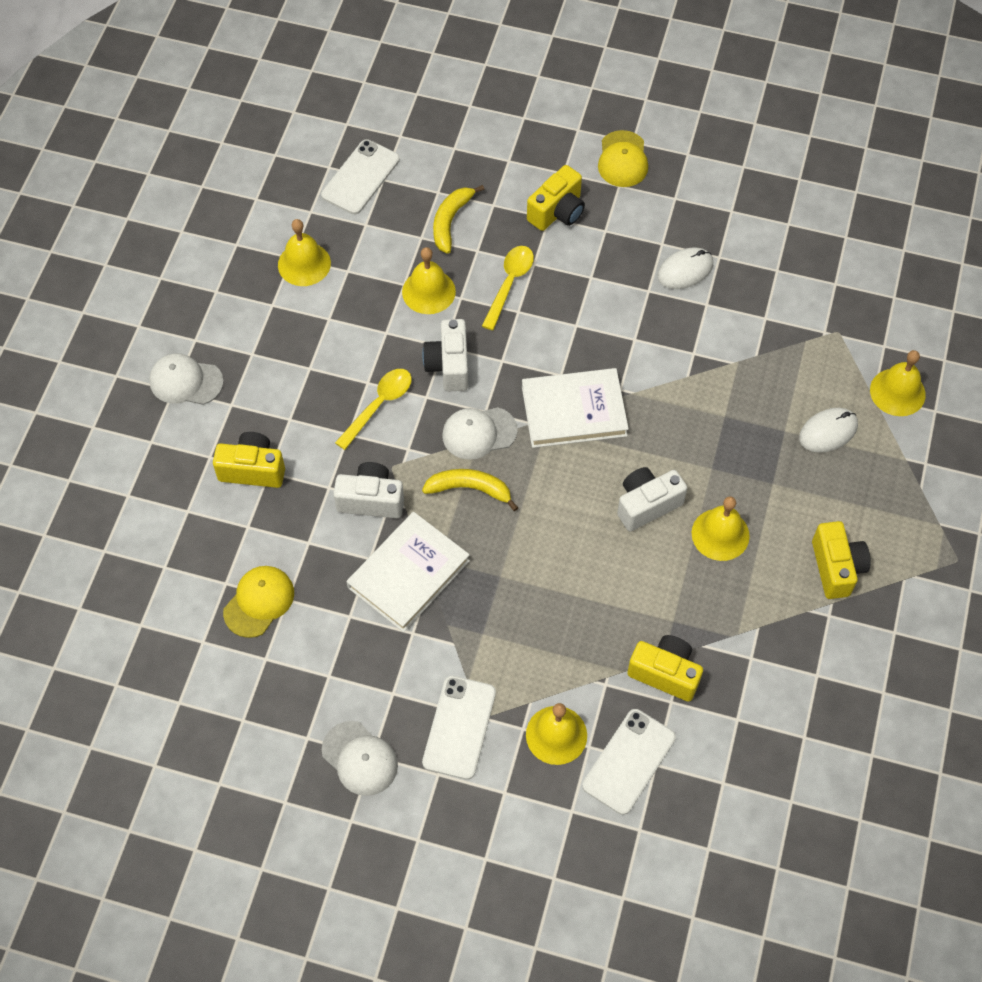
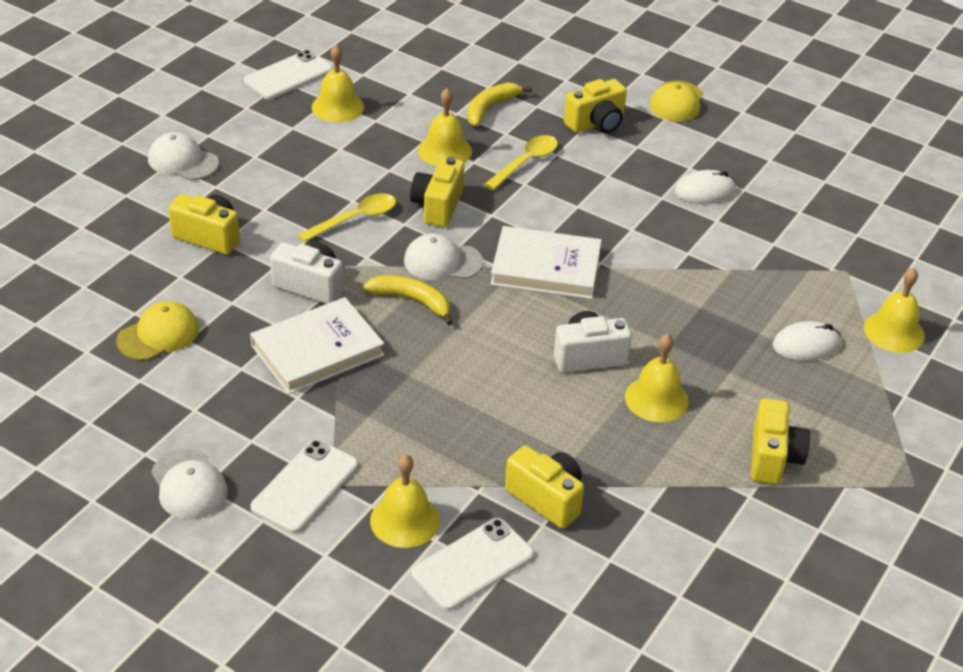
camera: 15 degrees right, 20 degrees down
(361, 177) = (421, 62): white phone -> white phone (288, 76)
(449, 365) = (438, 206): white camera -> yellow camera

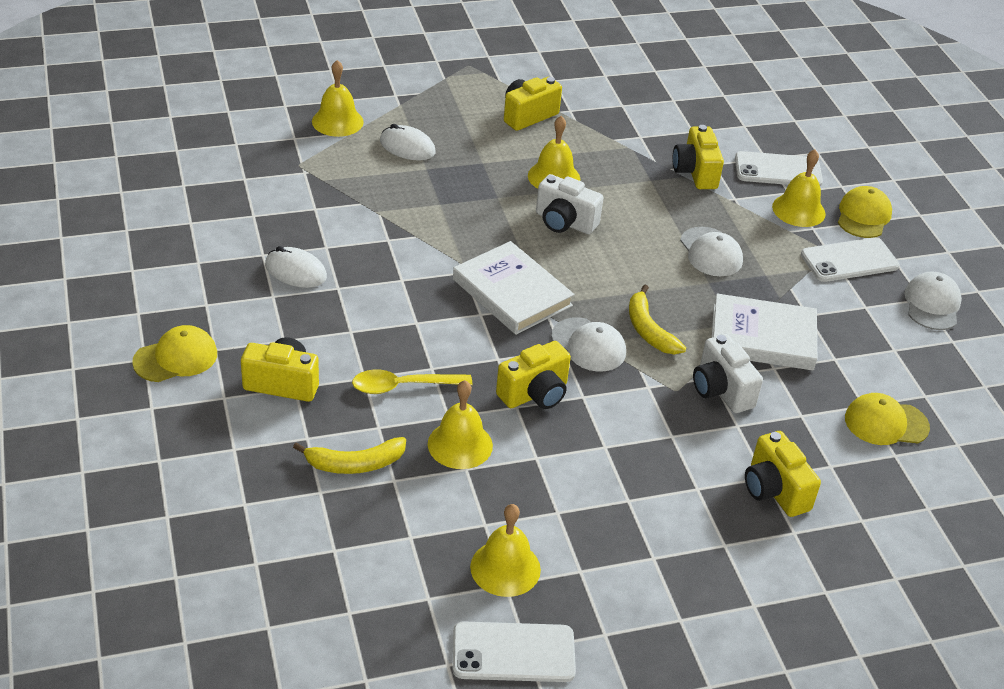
camera: 140 degrees left, 0 degrees up
(183, 161) = (735, 599): white cap -> white cap (711, 252)
(334, 560) = (863, 216): none -> yellow cap
(355, 219) = (622, 426): yellow spoon -> none

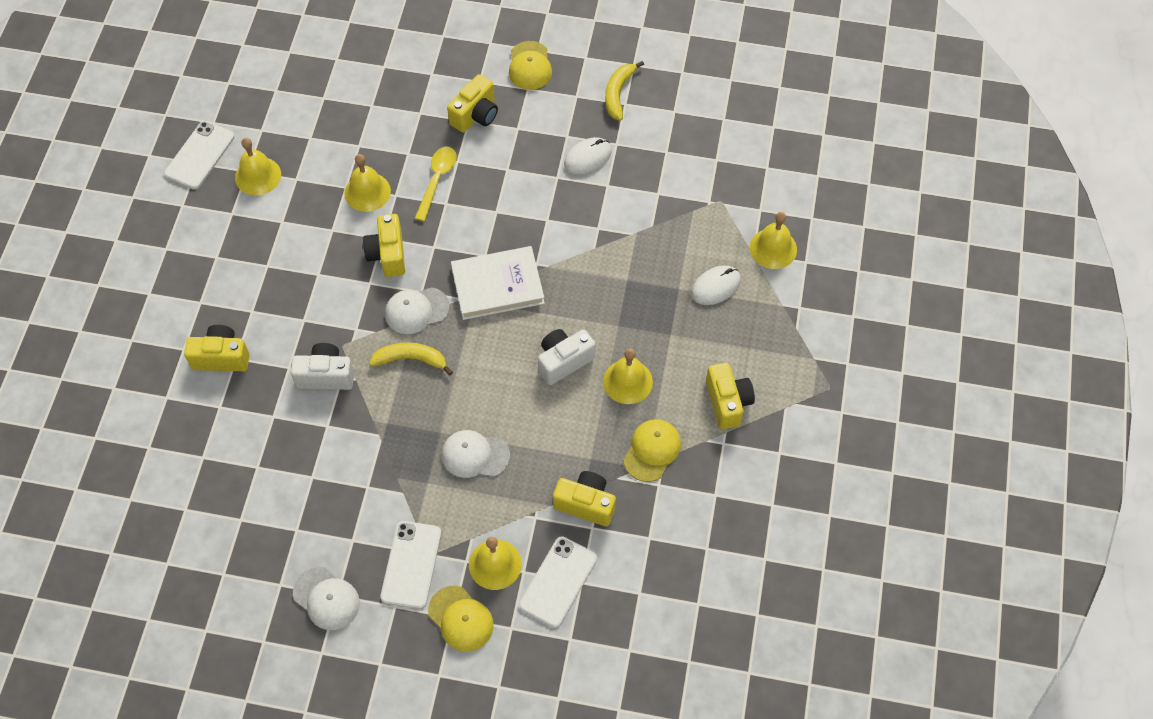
camera: 120 degrees right, 20 degrees up
(355, 464) = (383, 130): yellow banana -> yellow banana (618, 94)
(762, 337) = (361, 437): white book -> none
(886, 423) = (232, 471): yellow cap -> yellow cap (652, 450)

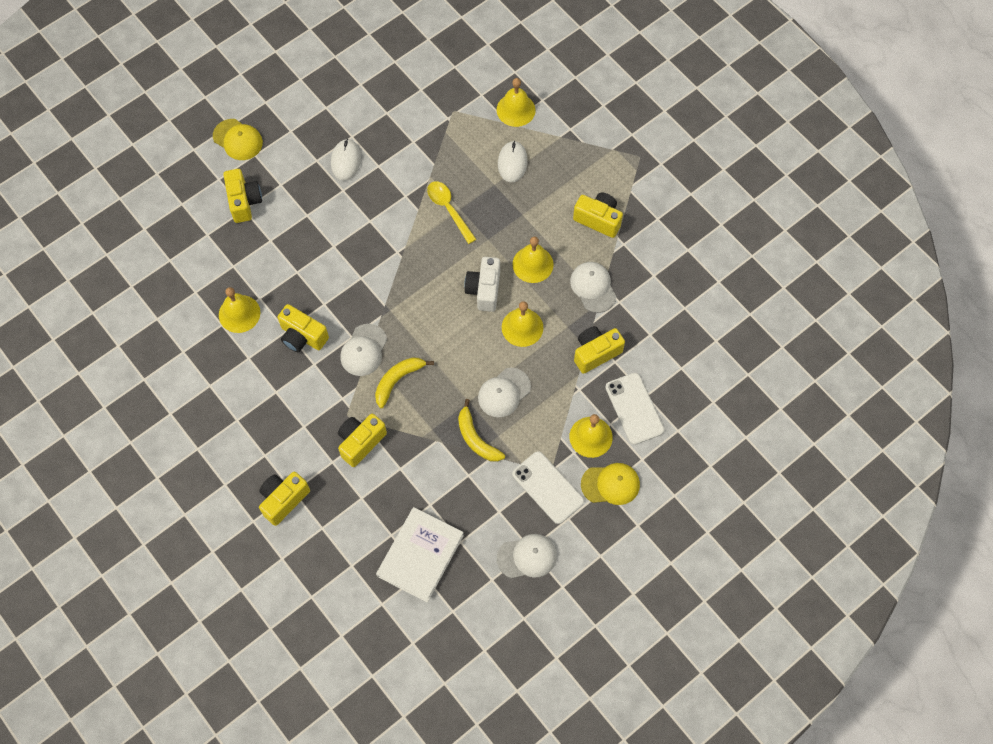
camera: 50 degrees left, 5 degrees up
(200, 155) = (98, 401): white phone -> none
(258, 176) = (155, 374): yellow bell -> yellow bell (522, 327)
(326, 375) = (360, 442): white camera -> yellow camera
(437, 180) = (273, 264): yellow spoon -> yellow spoon (449, 209)
(497, 285) = (391, 287): white book -> white book (420, 555)
(618, 94) = (314, 105): yellow banana -> yellow banana (476, 438)
(652, 450) = (593, 287): yellow cap -> white cap

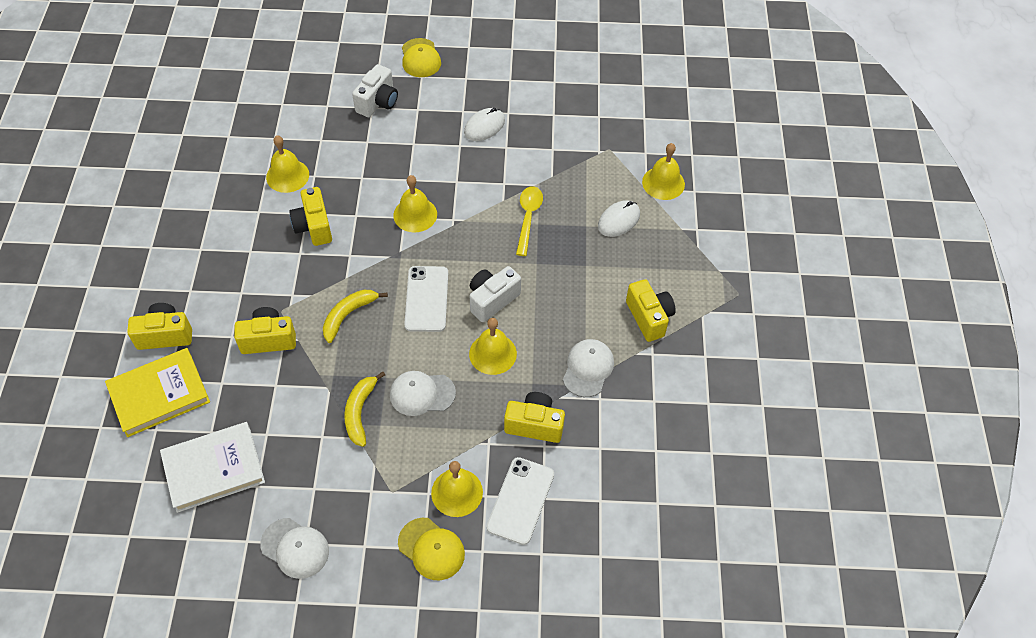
camera: 40 degrees right, 10 degrees down
(244, 202) = (378, 102): yellow camera -> white camera
(327, 541) = (159, 394): none -> yellow book
(364, 350) = (347, 272): white cap -> none
(397, 380) = (348, 315): yellow banana -> yellow banana turned 45 degrees counterclockwise
(533, 264) = (554, 310): yellow bell -> yellow bell (415, 214)
(548, 487) = (375, 504): white phone -> white phone (427, 299)

